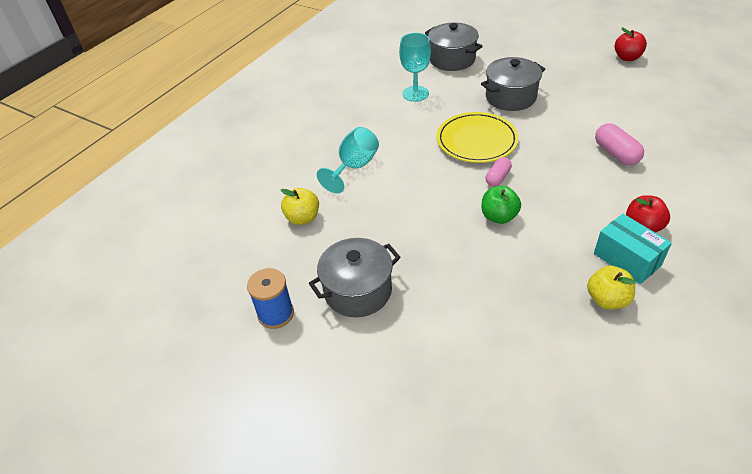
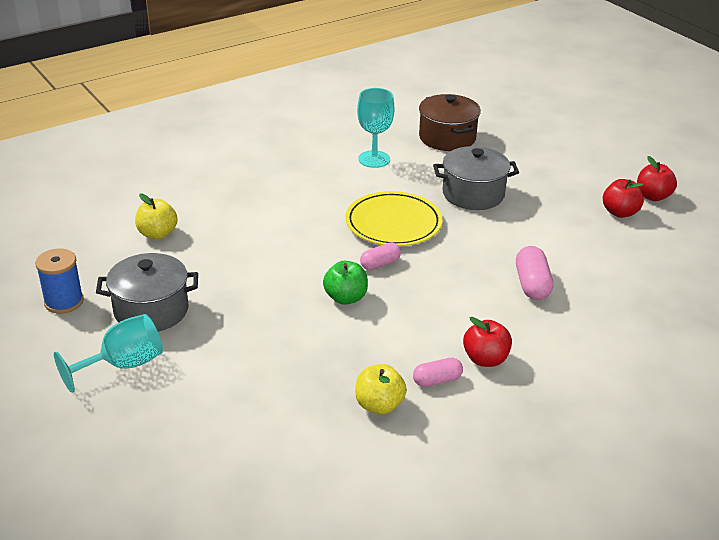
camera: 20 degrees right, 10 degrees down
(354, 167) = (247, 206): turquoise goblet -> turquoise goblet (123, 365)
(452, 59) = (447, 138): grey pot -> brown pot
(618, 77) = (620, 212): none -> red apple
(627, 259) = (437, 380): turquoise box -> pink capsule

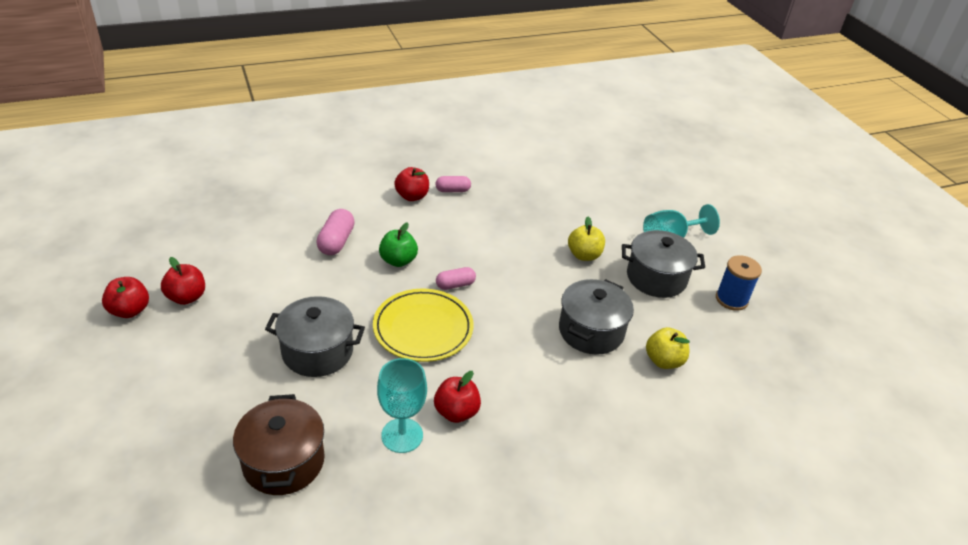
camera: 170 degrees left, 5 degrees up
(230, 246) = (591, 331): none -> grey pot
(339, 176) = (456, 412): none -> red apple
(345, 298) = (496, 259): green apple -> green apple (398, 260)
(379, 405) = (497, 184): yellow apple -> yellow apple (584, 255)

